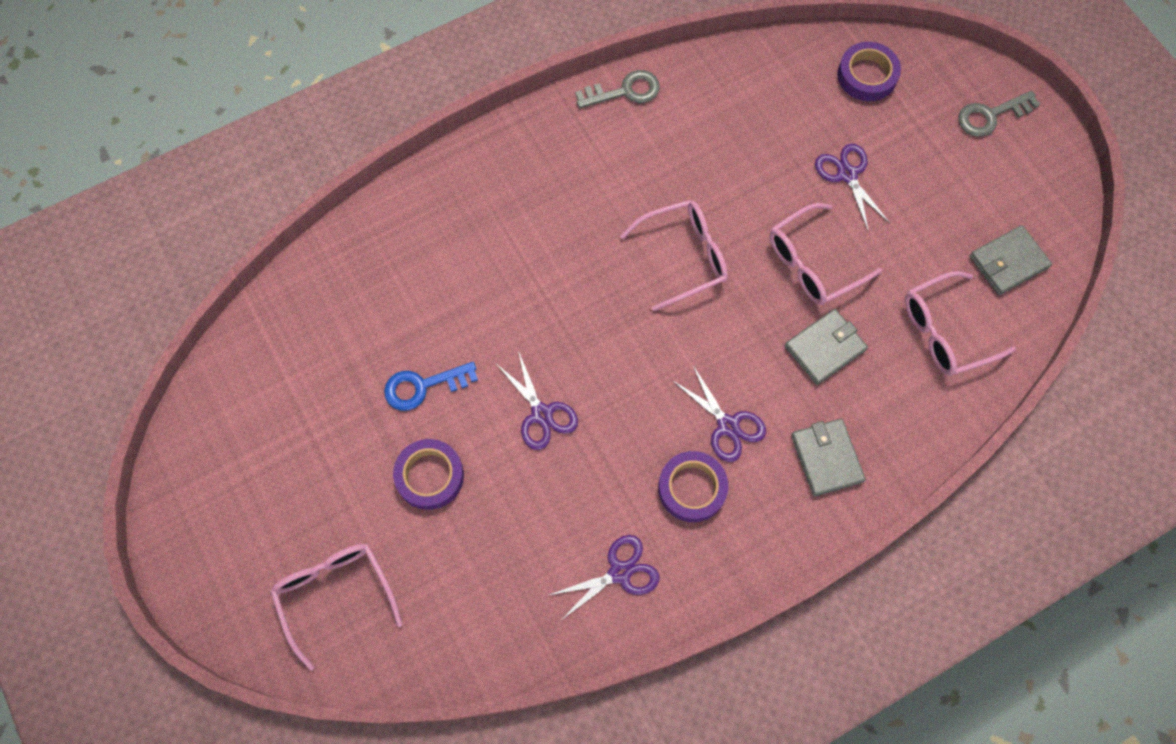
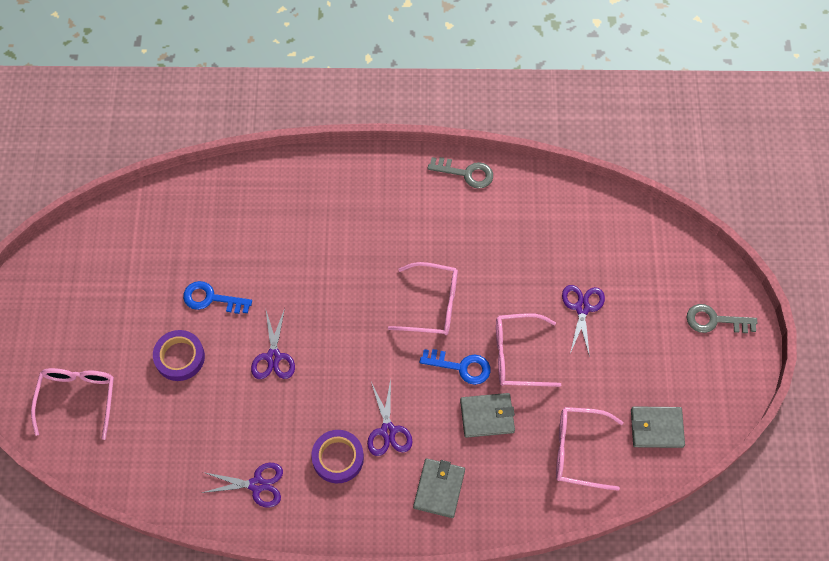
camera: 30 degrees right, 5 degrees down
(761, 309) = (461, 367): none -> blue key
(867, 75) = (643, 247): purple tape -> none

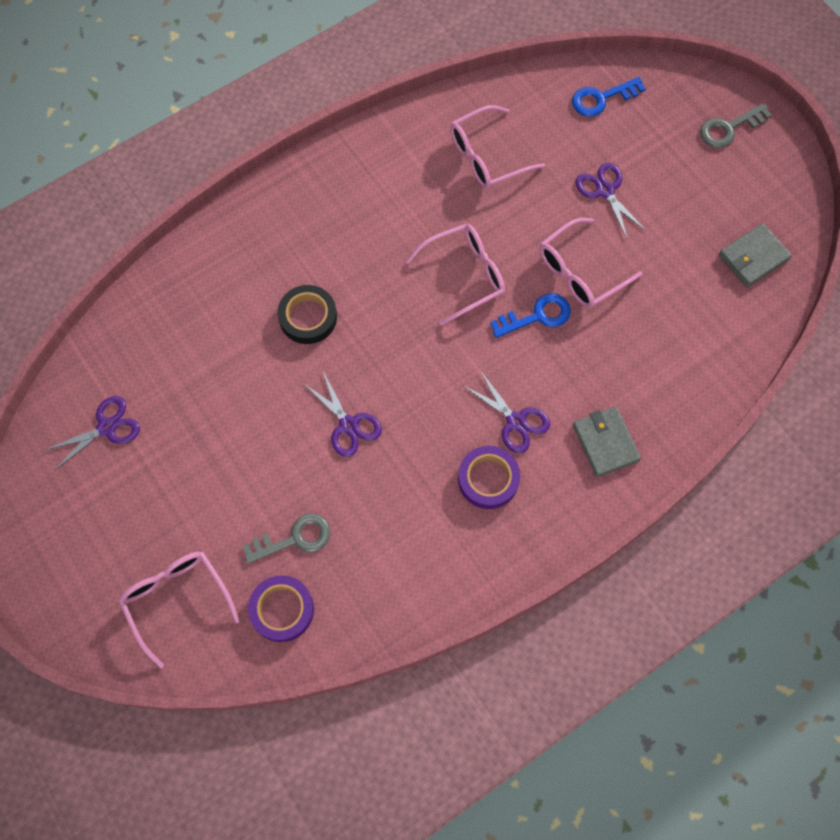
camera: 35 degrees left, 5 degrees up
(180, 357) = (252, 488): purple tape -> purple tape (282, 610)
(211, 299) = (239, 409): blue key -> blue key (601, 99)
(257, 485) = (430, 558): purple scissors -> purple scissors (107, 427)
(303, 265) = (308, 317): none -> black tape
(466, 173) = (399, 131): grey key -> grey key (295, 538)
(487, 416) = (596, 346): grey wallet -> none
(578, 451) = (702, 323): pink glasses -> pink glasses (487, 156)

